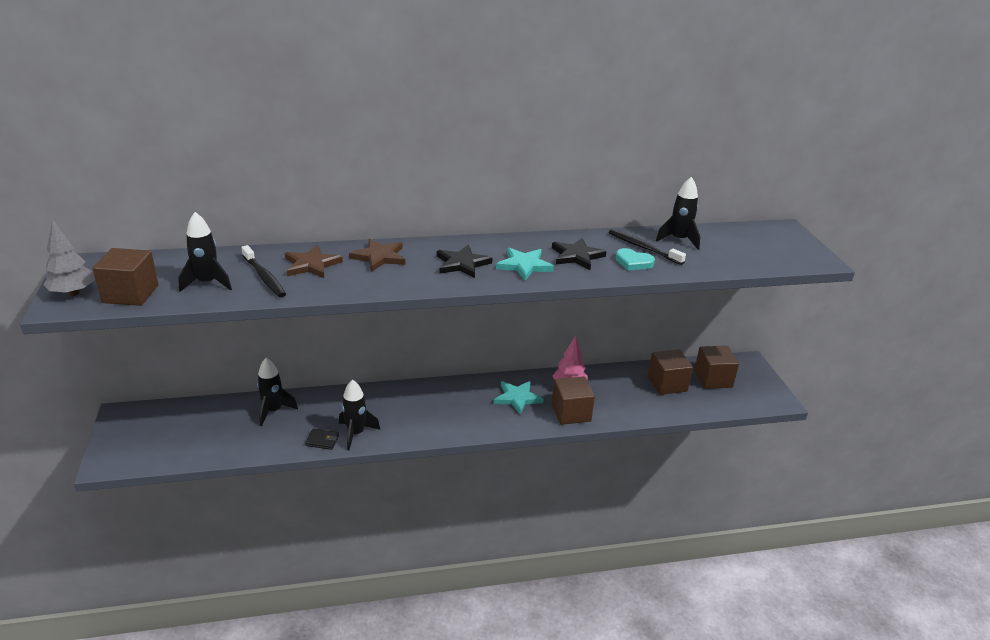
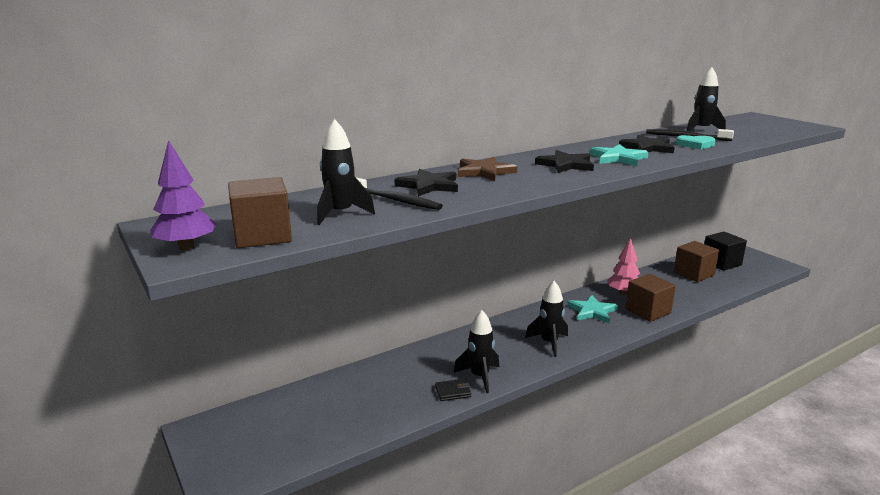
camera: 20 degrees left, 10 degrees down
(73, 293) = (186, 247): grey tree -> purple tree
(273, 411) = (374, 380): black rocket -> black rocket (549, 343)
(311, 265) = (429, 186): brown star -> black star
(713, 379) = (721, 263): brown cube -> black cube

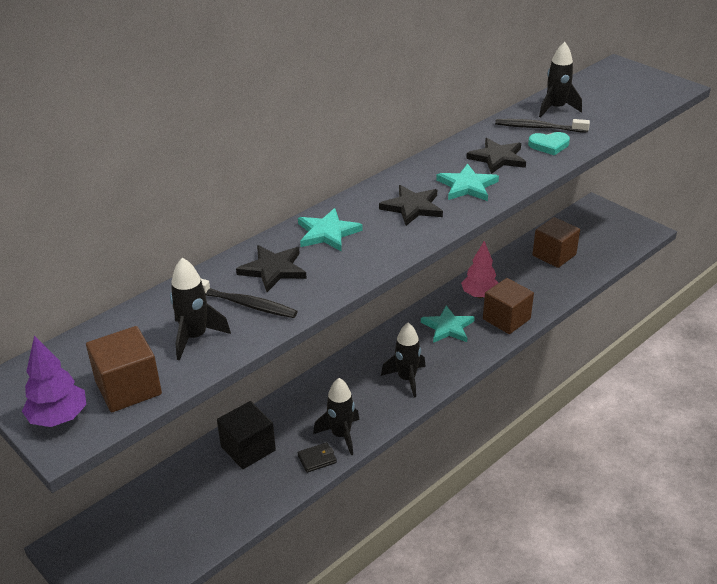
camera: 10 degrees left, 15 degrees up
(484, 172) = (327, 233): brown star -> turquoise star
(721, 263) = (583, 234): black cube -> black cube (248, 448)

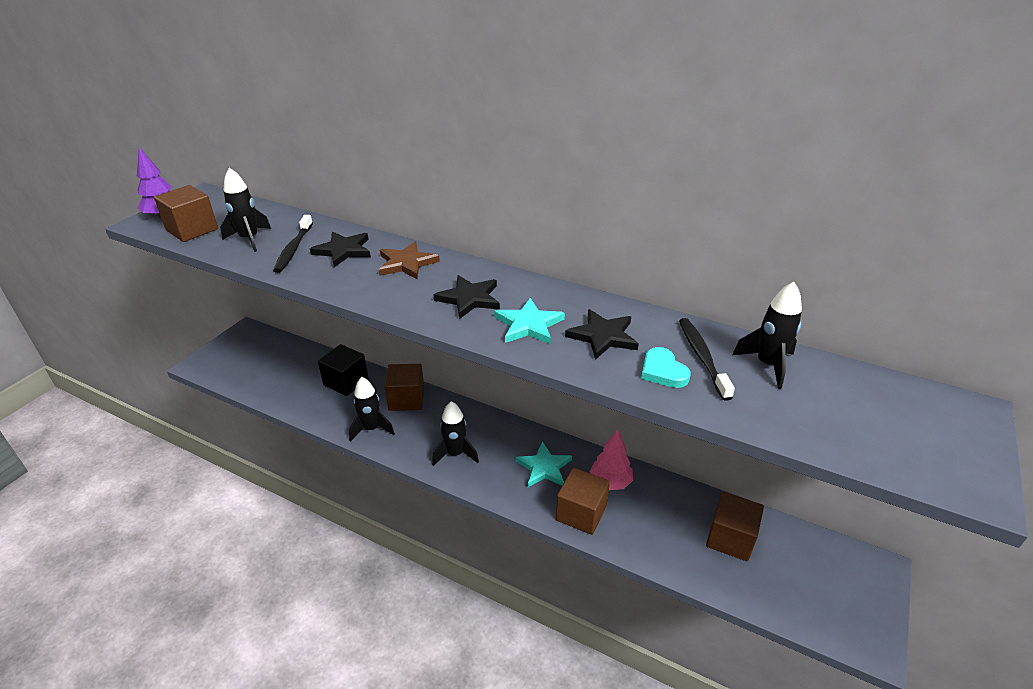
camera: 70 degrees right, 0 degrees up
(307, 402) = (406, 399): none -> brown cube
(317, 459) = (341, 422): black wallet -> none
(327, 233) = (406, 263): turquoise star -> brown star

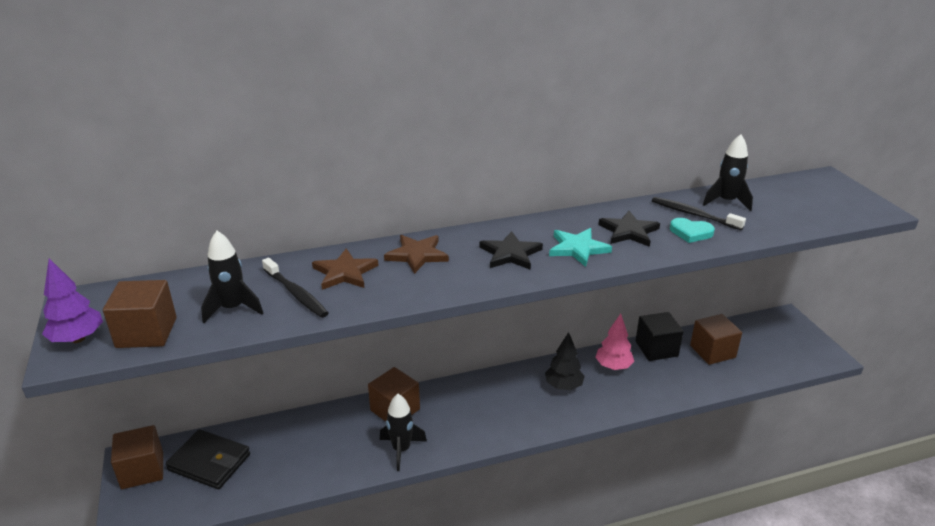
camera: 45 degrees left, 5 degrees down
(272, 359) = (209, 462): none -> black wallet
(343, 251) = (345, 272): black star -> brown star
(346, 382) = (319, 432): black cube -> black cube (656, 349)
(455, 454) = (493, 420): black rocket -> none
(544, 467) = (563, 386): turquoise star -> black tree
(581, 513) = (624, 396): brown cube -> brown cube (142, 470)

